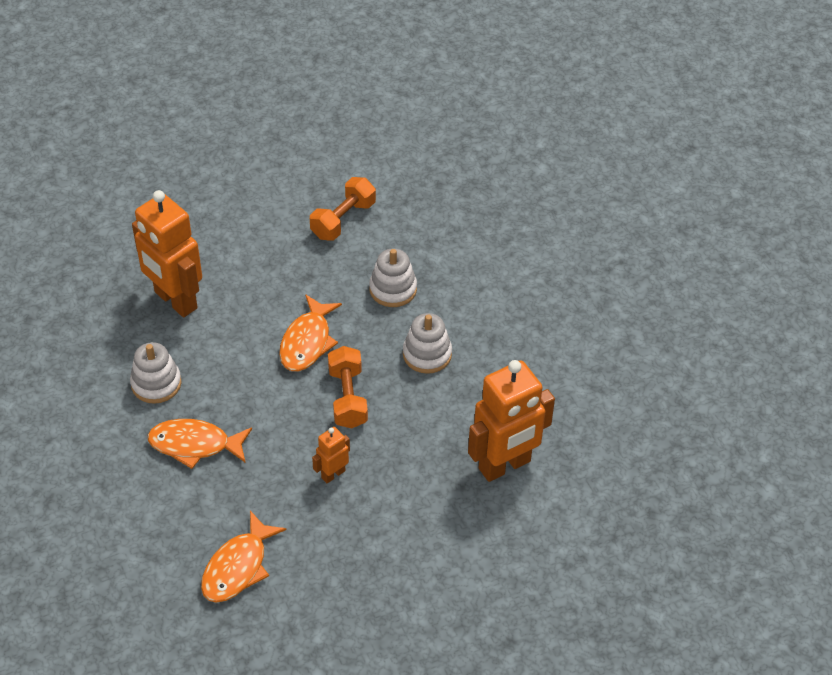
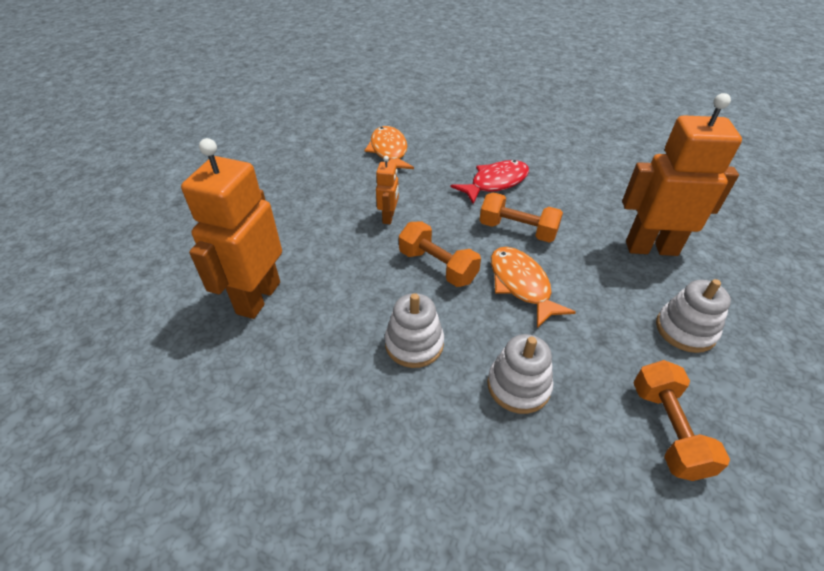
camera: 140 degrees right, 5 degrees down
(156, 383) = (570, 196): white stacking toy -> white stacking toy (685, 330)
(195, 445) = (495, 183): orange fish -> red fish
(247, 384) = (517, 230): none -> orange dumbbell

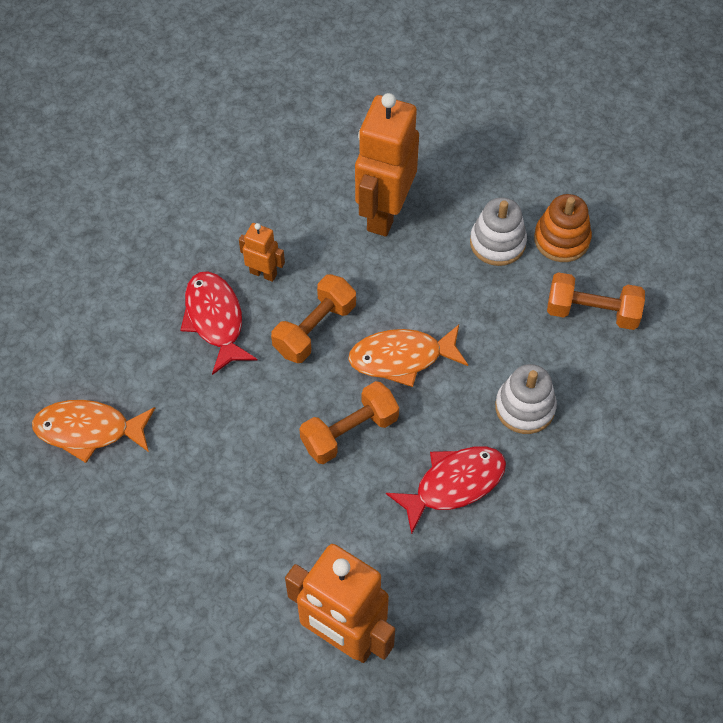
camera: 75 degrees left, 15 degrees up
(389, 217) = (243, 464): orange robot -> orange robot (263, 273)
(414, 344) = (454, 484): white stacking toy -> red fish
(734, 383) = (561, 239): none -> orange stacking toy

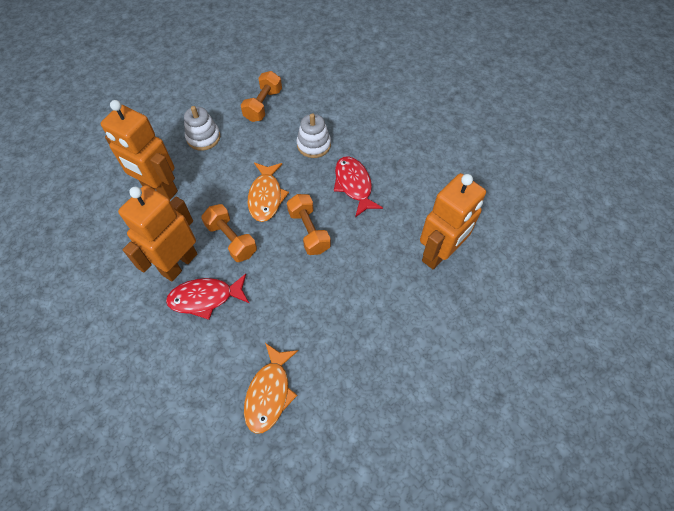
camera: 80 degrees left, 0 degrees up
(263, 273) = (179, 264): orange robot -> orange robot, size x2.13
(561, 239) = (212, 109): orange stacking toy -> none

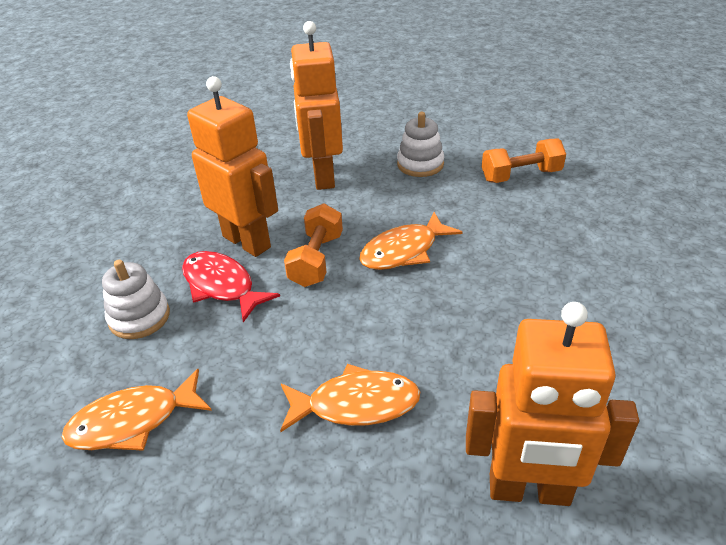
camera: 55 degrees right, 20 degrees down
(179, 264) = (247, 241): orange robot -> orange robot turned 45 degrees clockwise
(309, 231) = (399, 316): orange dumbbell -> none
(314, 145) = (527, 244): white stacking toy -> white stacking toy (139, 317)
(346, 286) = (356, 404): none -> orange fish
(354, 185) = (519, 315): red fish -> none

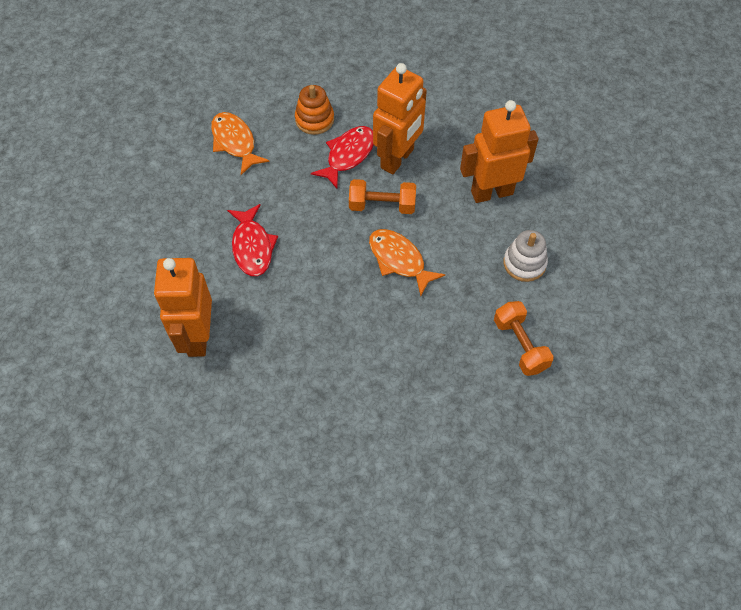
camera: 80 degrees right, 20 degrees up
(139, 317) = (314, 119): white stacking toy -> orange stacking toy
(356, 404) = (252, 246): orange fish -> red fish

